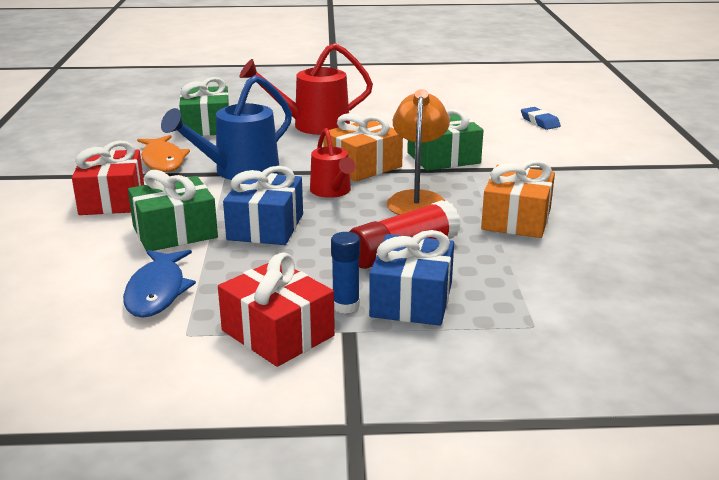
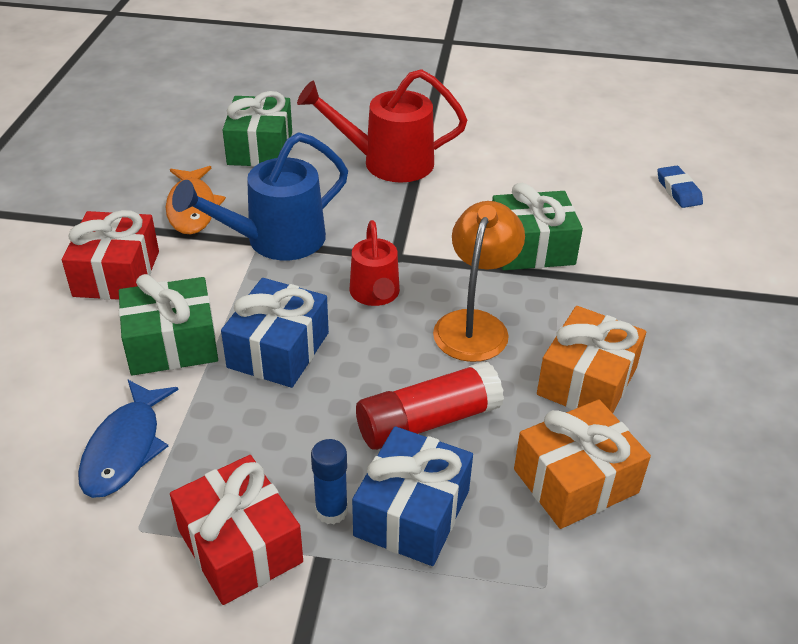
camera: 10 degrees right, 15 degrees up
(363, 166) = (426, 251): orange gift -> orange gift (575, 481)

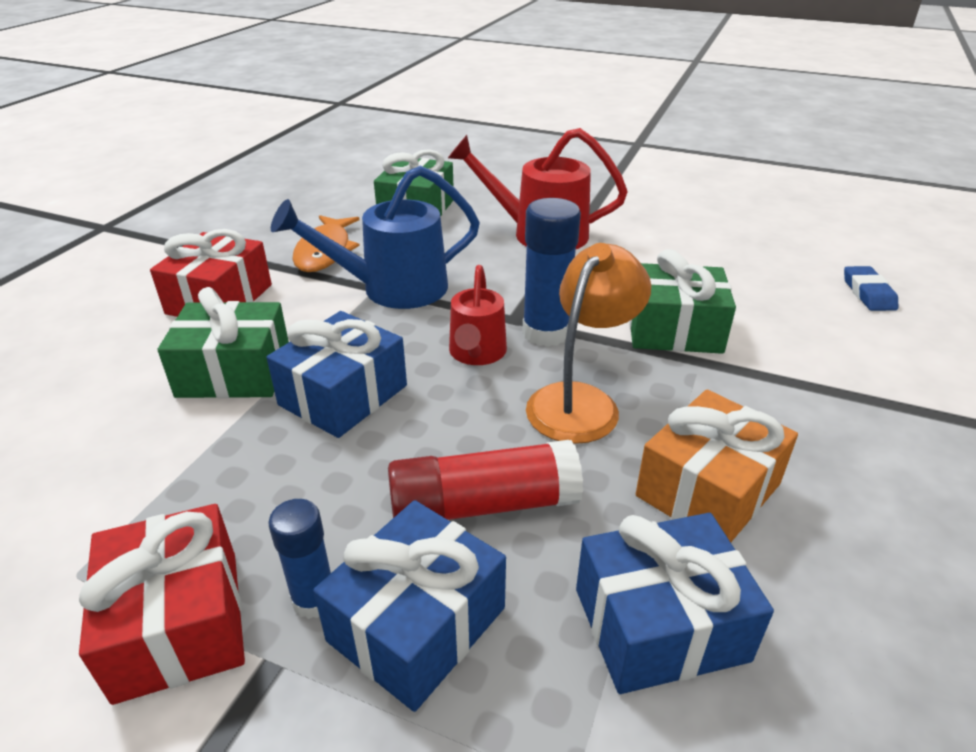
camera: 15 degrees right, 5 degrees down
(125, 448) = (120, 475): blue fish -> none
(426, 266) = (545, 333): none -> blue glue stick
(575, 481) = (660, 624): orange gift -> blue gift

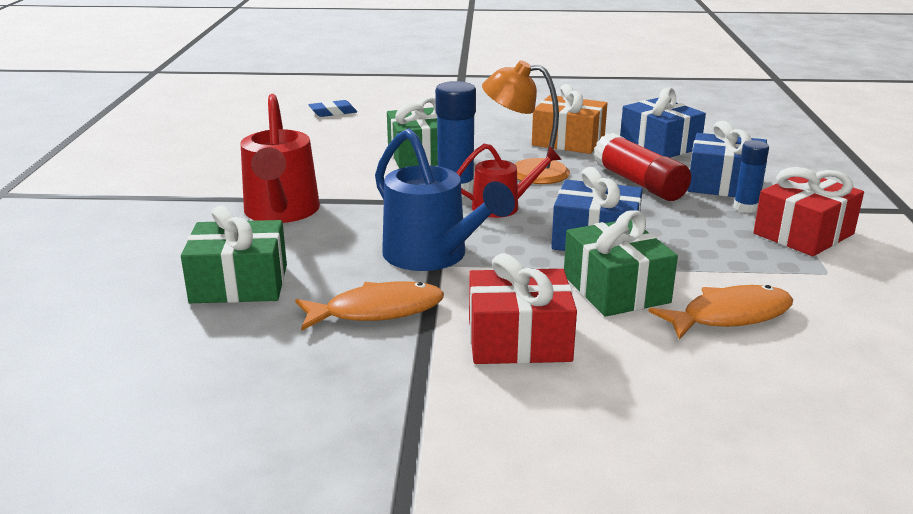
camera: 110 degrees left, 10 degrees down
(110, 427) = (729, 316): none -> orange fish

